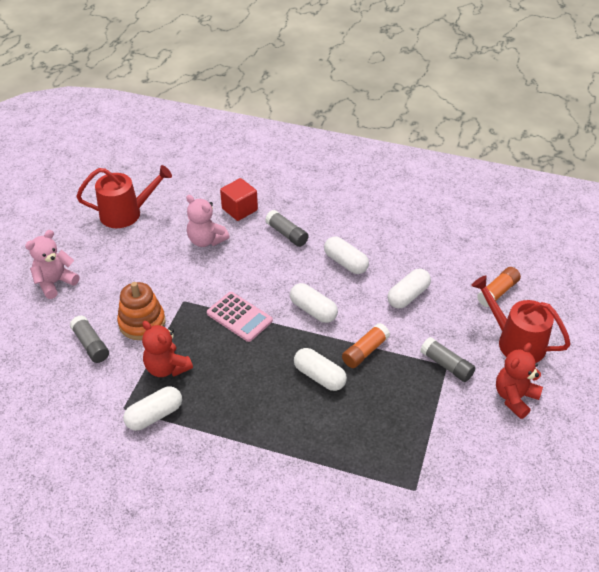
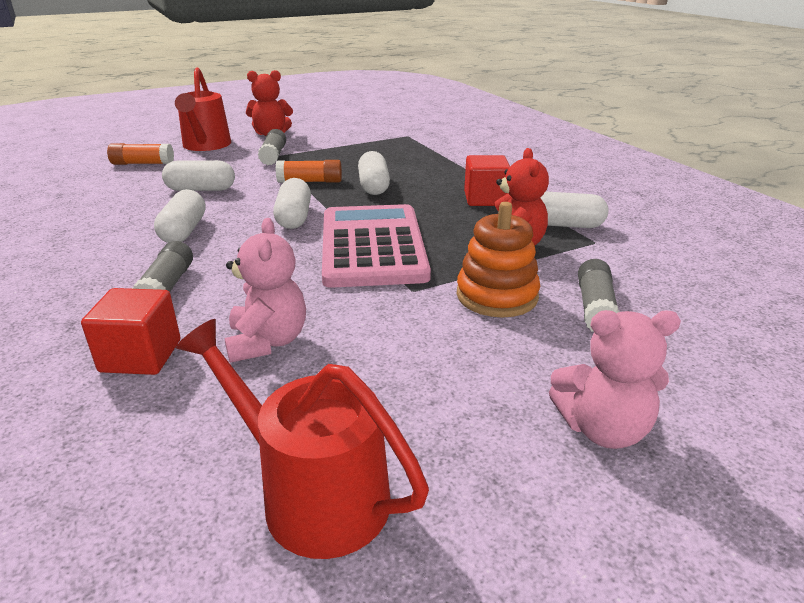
camera: 135 degrees left, 15 degrees down
(231, 414) = (485, 199): none -> red cube
(239, 317) = (372, 246): pink calculator -> pink calculator, size x1.74

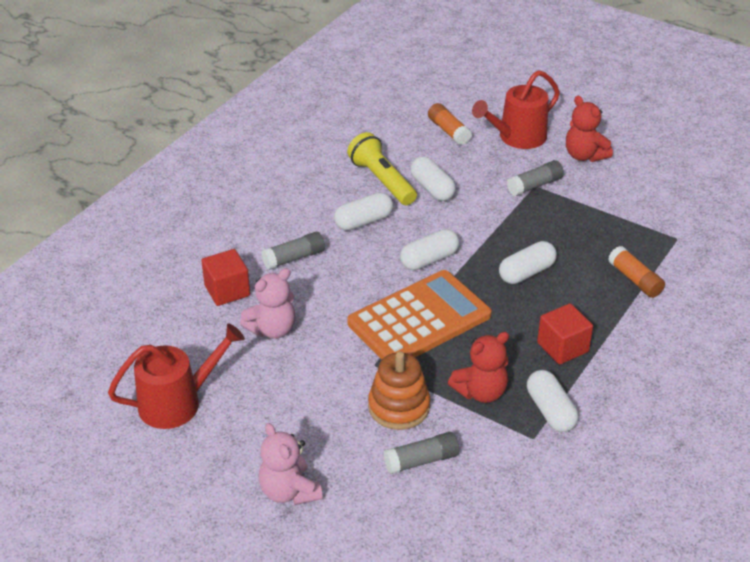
camera: 60 degrees right, 10 degrees up
(144, 206) = (382, 181): none -> yellow flashlight
(310, 181) = (501, 234): orange glue stick -> orange glue stick (635, 280)
(313, 495) = (177, 403): red watering can -> red watering can turned 60 degrees clockwise
(372, 246) = (419, 319): pink calculator -> orange calculator

